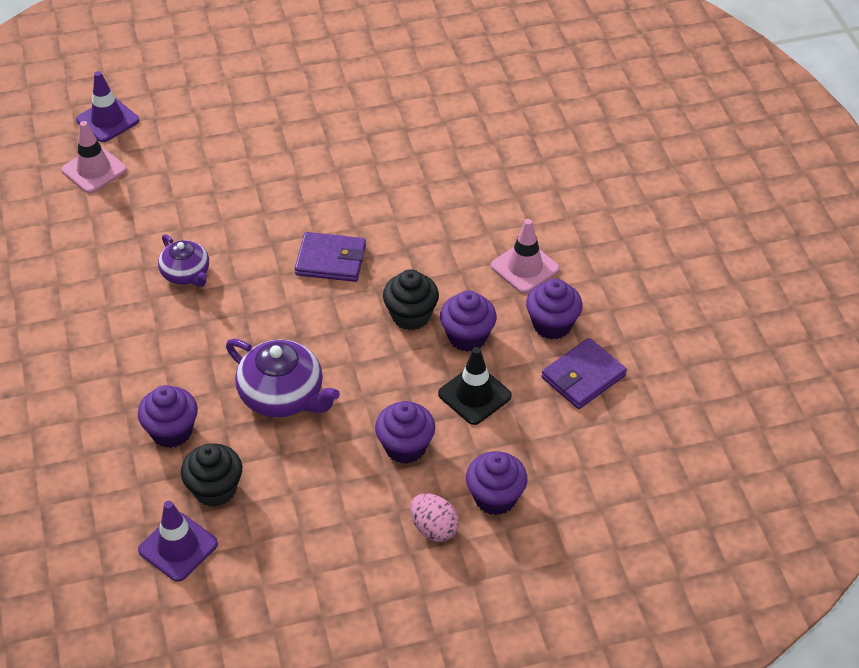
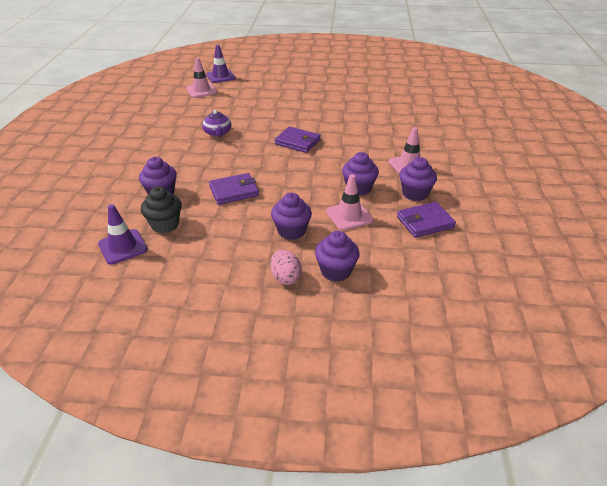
camera: 20 degrees right, 10 degrees down
(283, 395) = (234, 191): purple teapot -> purple wallet
(411, 315) = (329, 172): black cupcake -> none
(474, 395) = (349, 216): black traffic cone -> pink traffic cone

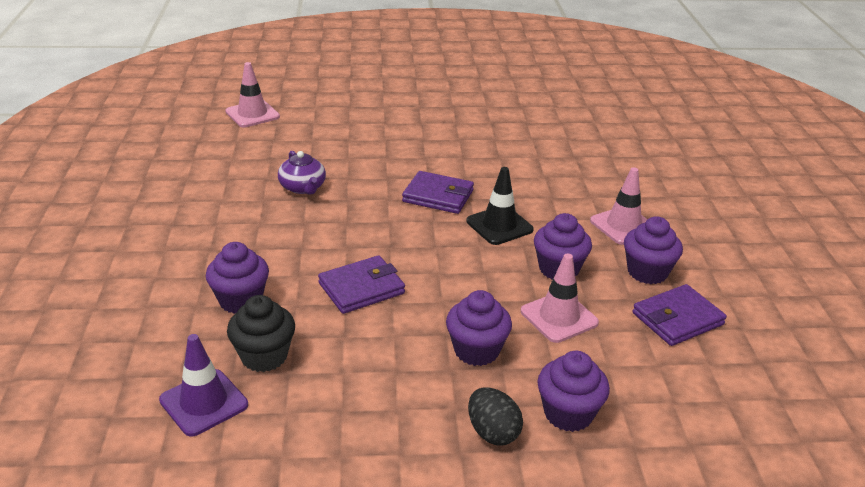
camera: 10 degrees left, 5 degrees down
(220, 76) = (277, 88): purple traffic cone -> none
(285, 277) = (492, 432): pink egg -> black egg
(330, 161) = (499, 225): none -> black traffic cone

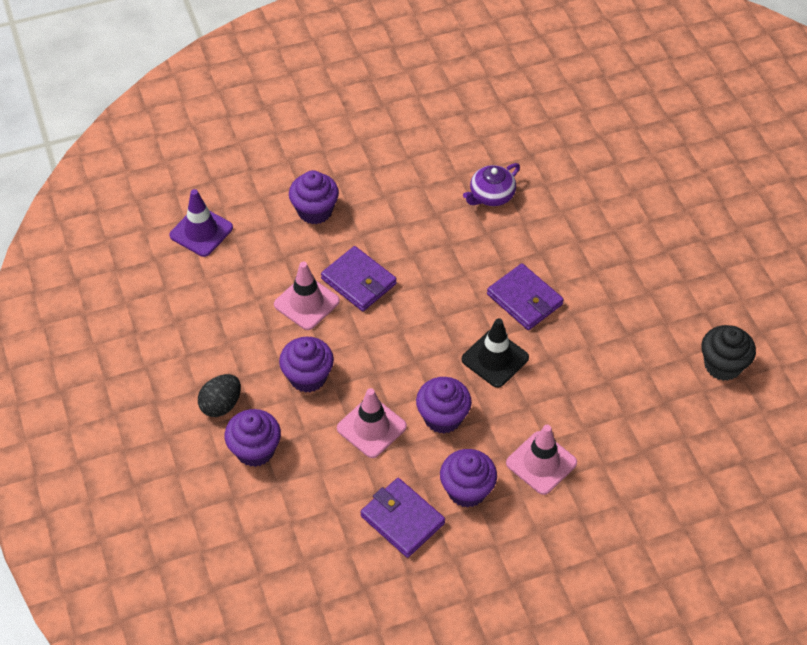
camera: 75 degrees right, 20 degrees up
(252, 114) = (606, 112): pink traffic cone -> pink traffic cone (306, 303)
(264, 356) = (257, 247): black cupcake -> black cupcake (722, 365)
(438, 196) = (524, 299): purple wallet -> purple wallet turned 45 degrees counterclockwise

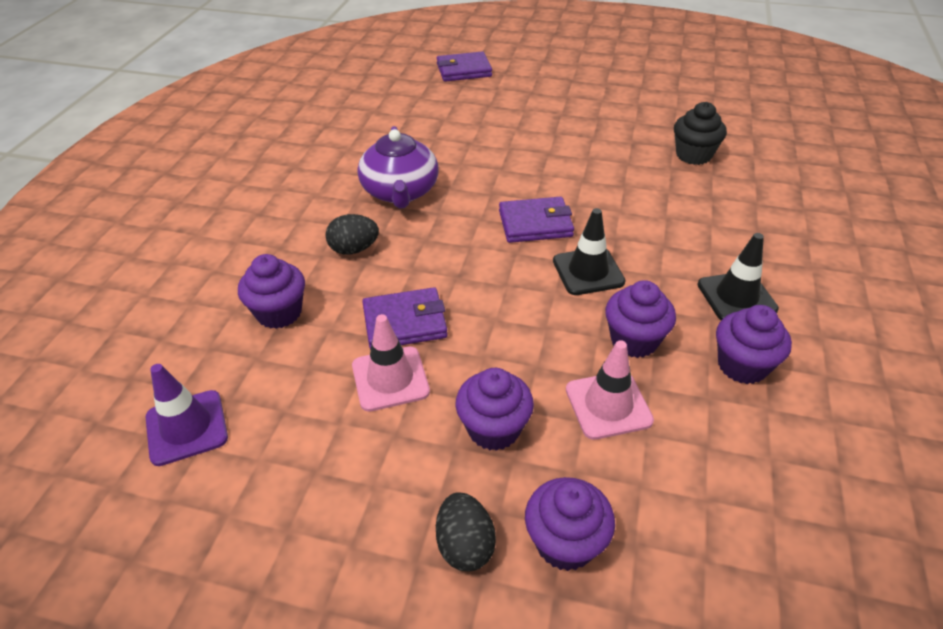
camera: 55 degrees left, 10 degrees down
(402, 519) = (756, 439): purple wallet -> purple wallet (464, 70)
(405, 210) = (354, 249): none -> black egg
(491, 195) = (400, 192): purple teapot -> purple teapot, size x1.59
(541, 463) = (736, 297): pink traffic cone -> black traffic cone

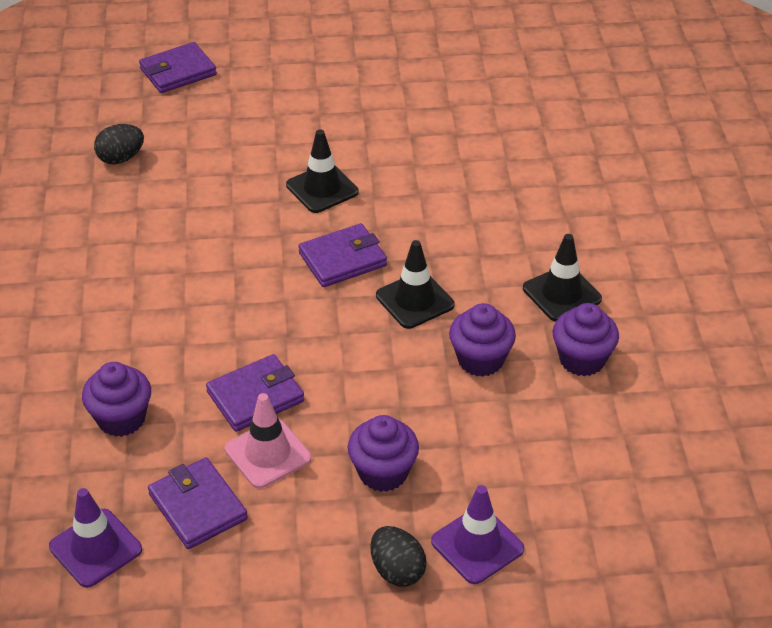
camera: 20 degrees left, 0 degrees up
(300, 413) = (198, 506): none -> purple wallet
(354, 249) = (163, 332): black egg -> black egg (121, 158)
(400, 192) = (180, 254): purple teapot -> none
(540, 166) = (322, 188): none -> black traffic cone
(565, 542) = (477, 545): purple cupcake -> purple traffic cone
(608, 405) = (476, 425): pink traffic cone -> none
(693, 155) = (480, 139): black cupcake -> none

